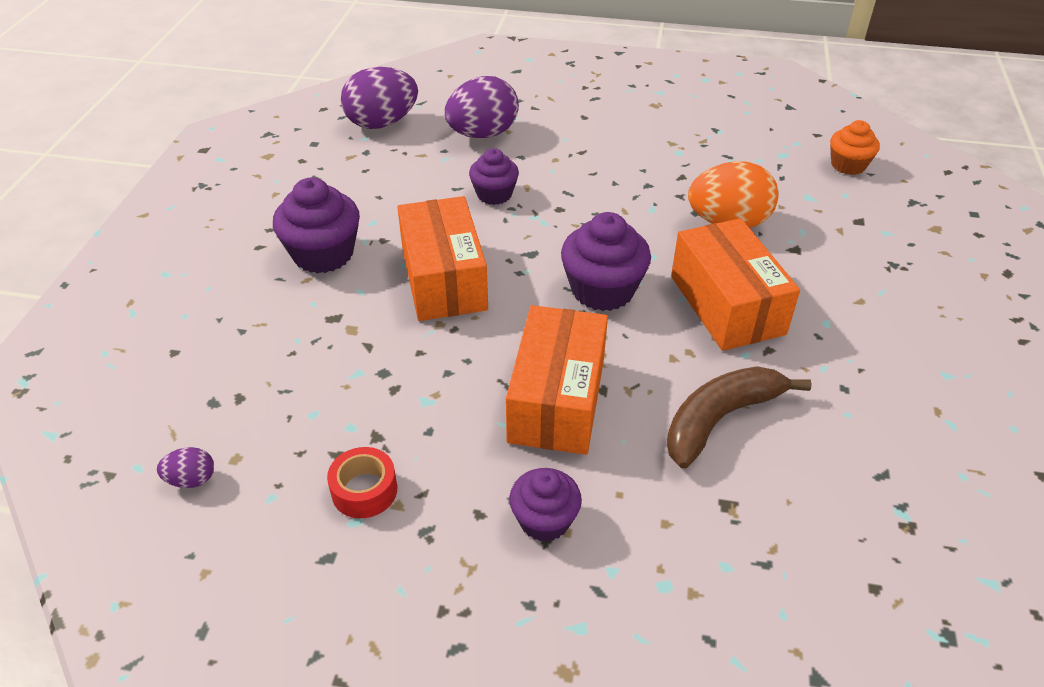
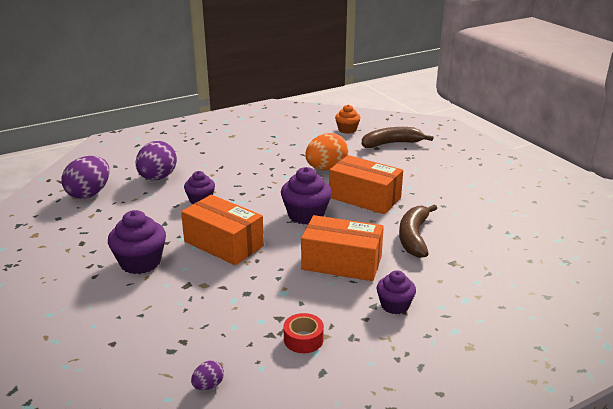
camera: 40 degrees left, 15 degrees down
(557, 400) = (341, 263): orange box -> orange box turned 45 degrees counterclockwise
(896, 224) = (391, 143): none -> brown banana

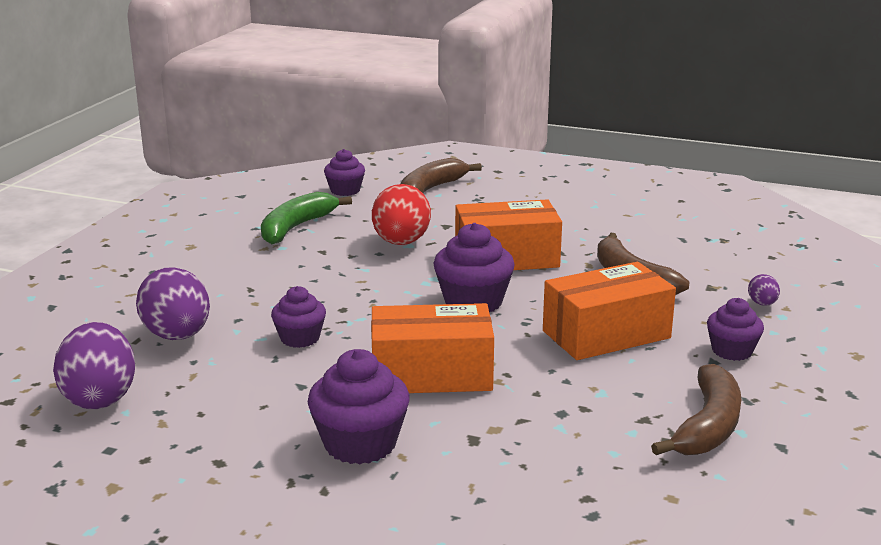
camera: 40 degrees left, 5 degrees down
(208, 385) = (701, 523): purple egg -> purple egg (762, 304)
(291, 142) = (296, 227): none -> green banana
(303, 339) = (708, 426): red tape -> brown banana
(326, 168) = (401, 243): orange egg -> red egg
(347, 130) = (345, 190): orange cupcake -> purple cupcake

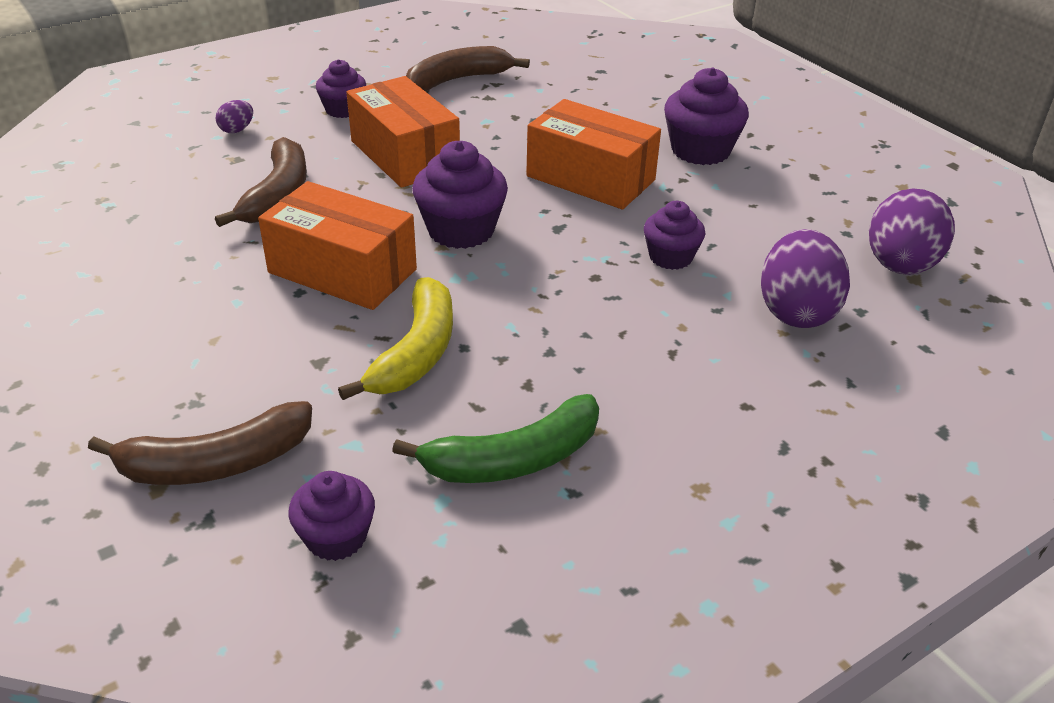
camera: 145 degrees left, 15 degrees up
(401, 243) = (416, 352): red egg -> yellow banana
(606, 334) = (405, 155): orange box -> orange box turned 45 degrees clockwise

